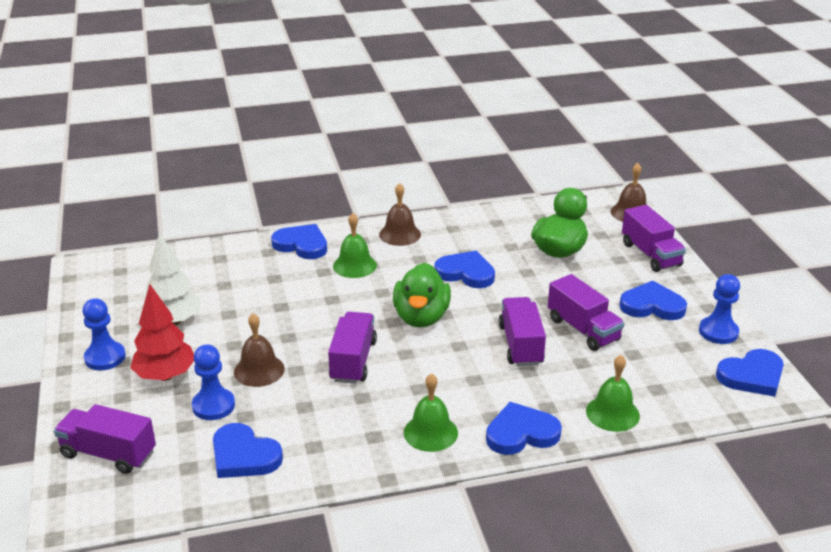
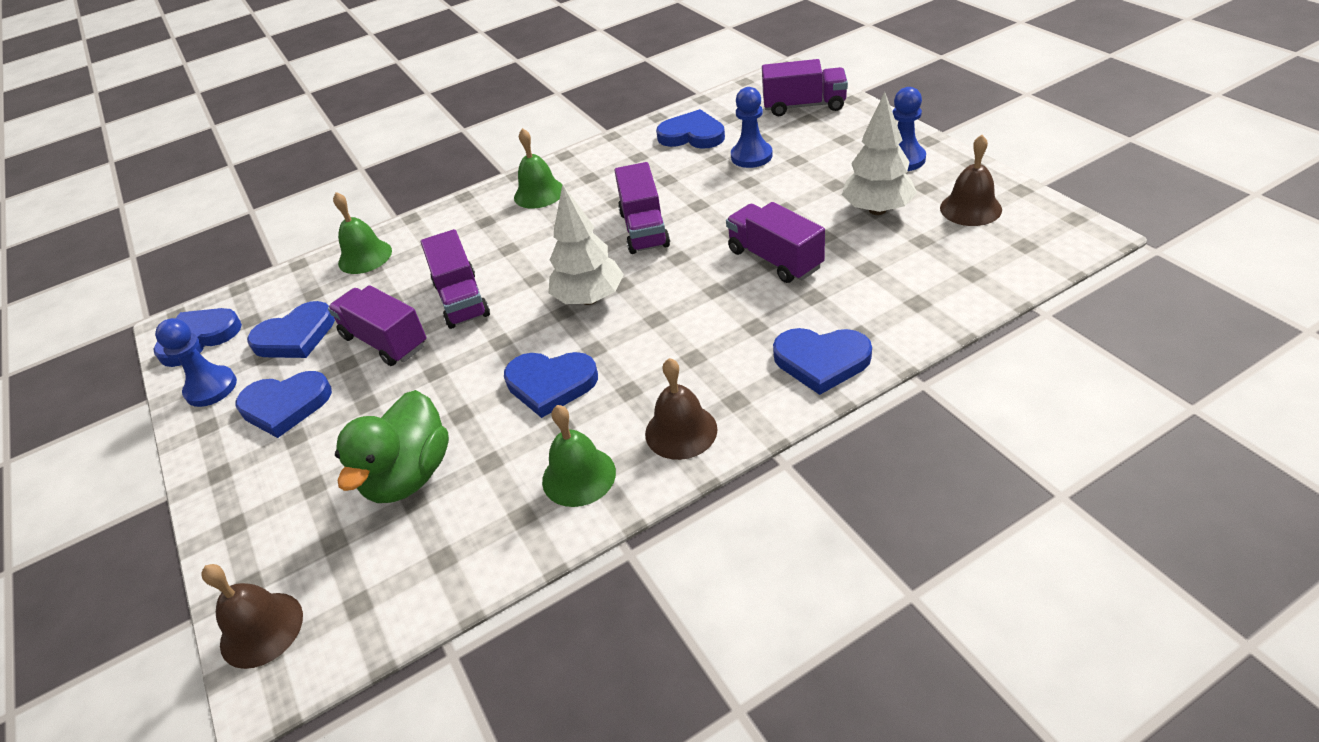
camera: 170 degrees right, 10 degrees up
(165, 376) = (823, 163): red tree -> none
(259, 370) = (735, 193): brown bell -> brown bell (970, 208)
(354, 265) = (717, 348): green bell -> green bell (579, 476)
(421, 317) = (589, 299): green duck -> white tree
(521, 433) = (455, 216): blue heart -> blue heart (295, 336)
(650, 254) = (257, 513): purple truck -> purple truck (775, 259)

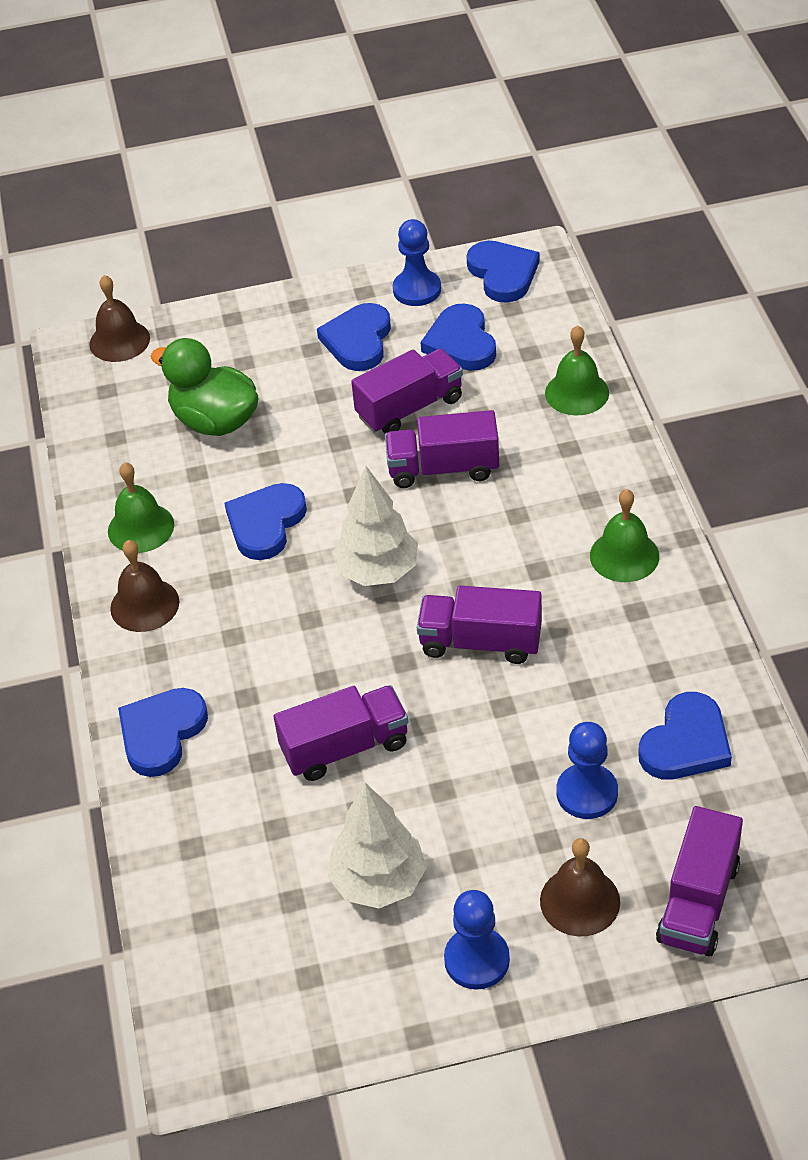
camera: 105 degrees right, 5 degrees up
(970, 208) = (321, 980): brown bell -> brown bell (580, 901)

